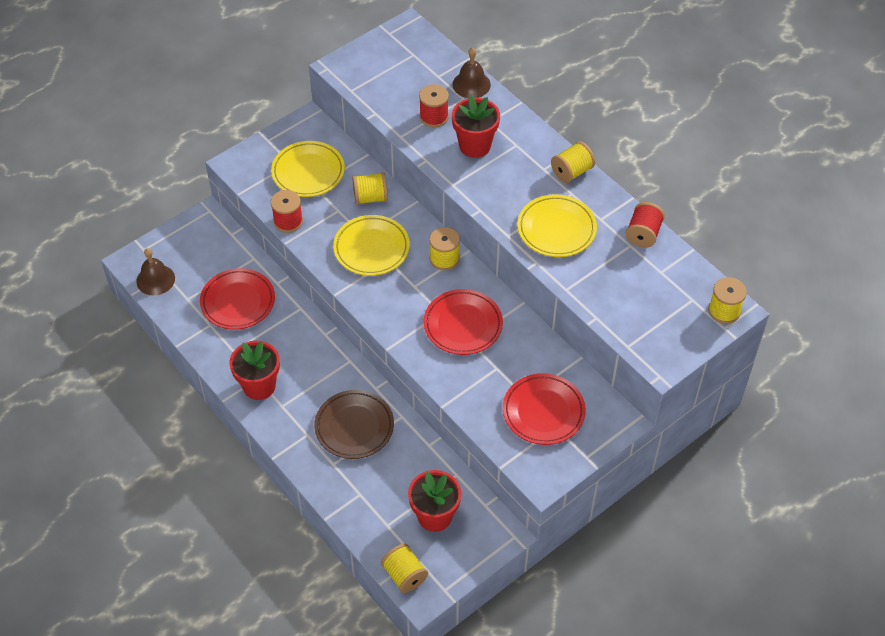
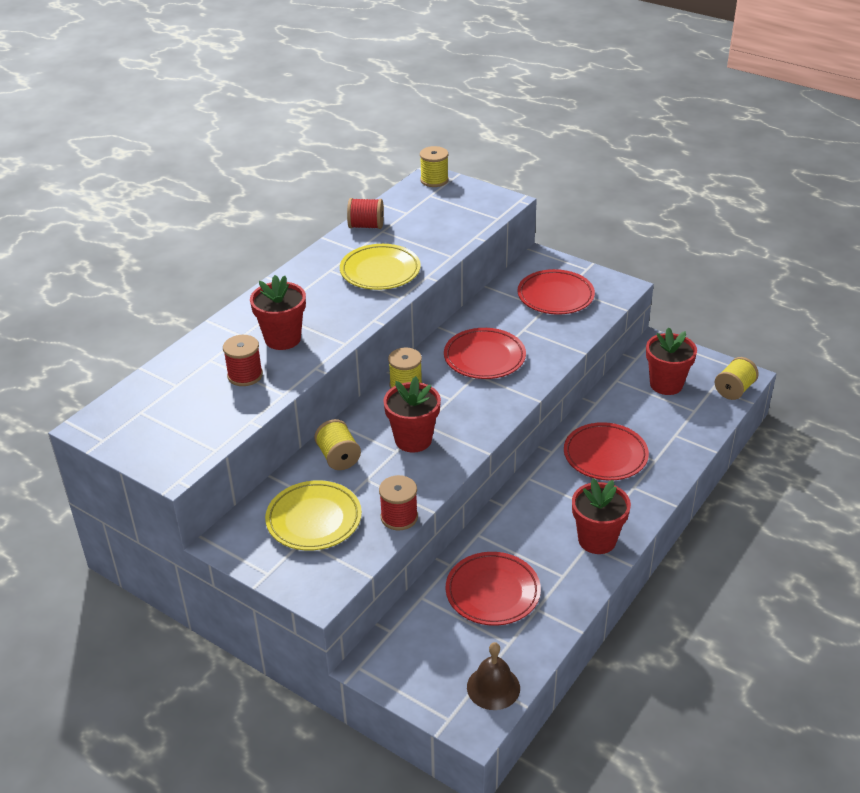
camera: 105 degrees left, 15 degrees down
(354, 427) = (605, 455): brown plate -> red plate
(371, 248) = (413, 440): yellow plate -> red flower pot
(471, 84) = (185, 358): brown bell -> none
(571, 172) = (300, 274): yellow spool -> none

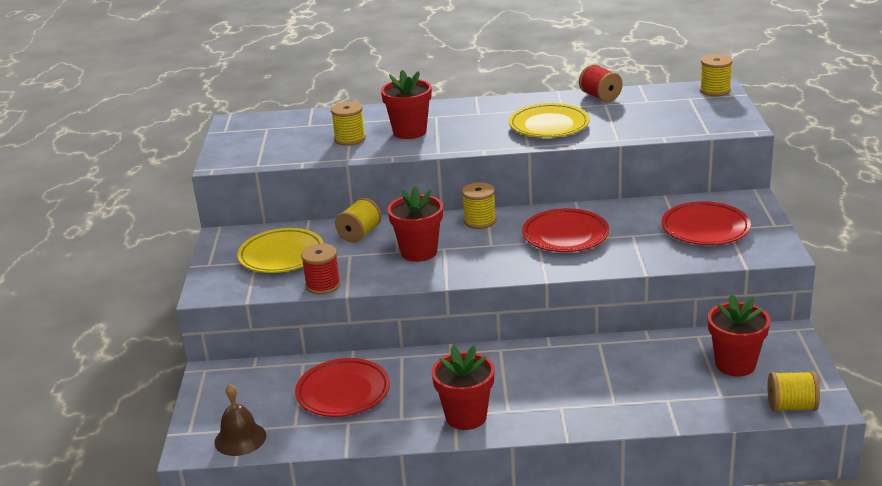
camera: 55 degrees right, 10 degrees down
(245, 375) = (350, 139): red spool -> yellow spool
(605, 455) = (582, 374): red plate -> none

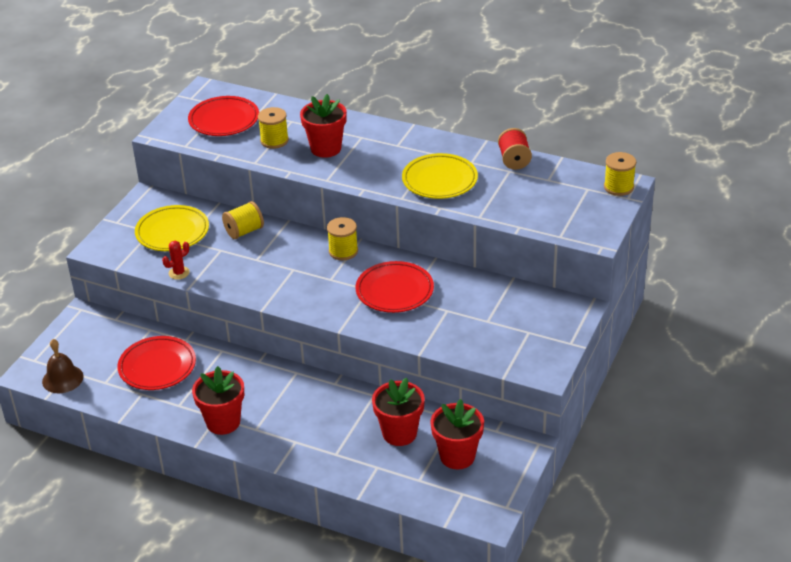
camera: 25 degrees right, 10 degrees up
(323, 285) = (179, 273): red spool -> red cactus
(419, 252) = (272, 266): red flower pot -> red flower pot (399, 433)
(705, 229) = (510, 325): red plate -> red plate (224, 120)
(791, 407) = (462, 511): yellow spool -> none

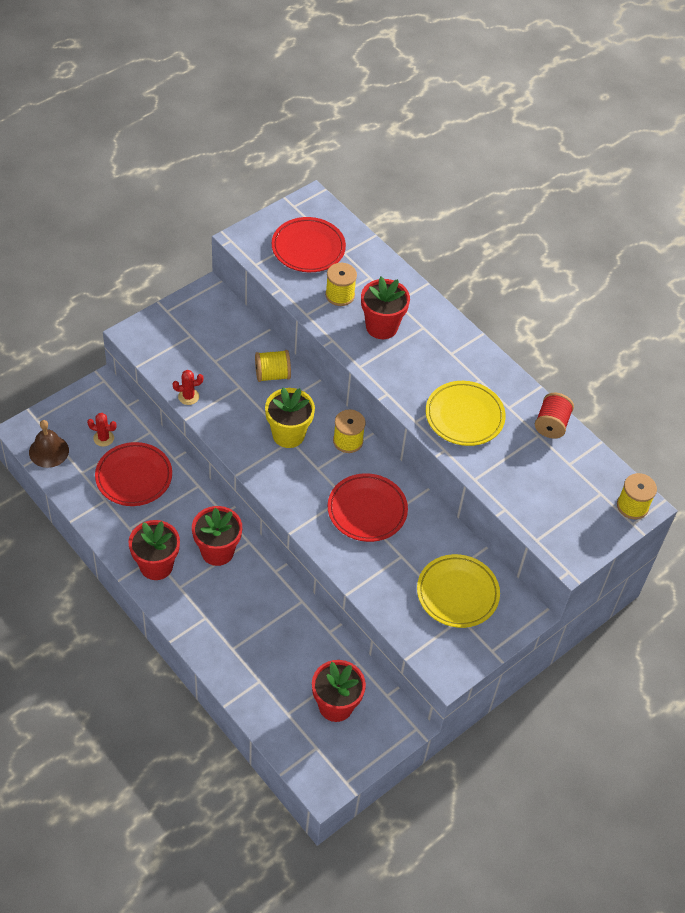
camera: 20 degrees right, 15 degrees up
(109, 350) = (103, 438): none -> red cactus
(172, 232) = (209, 346): yellow plate -> yellow plate (457, 593)
(288, 266) = (288, 434): none -> yellow flower pot
(399, 433) = (300, 655): red flower pot -> red flower pot (217, 551)

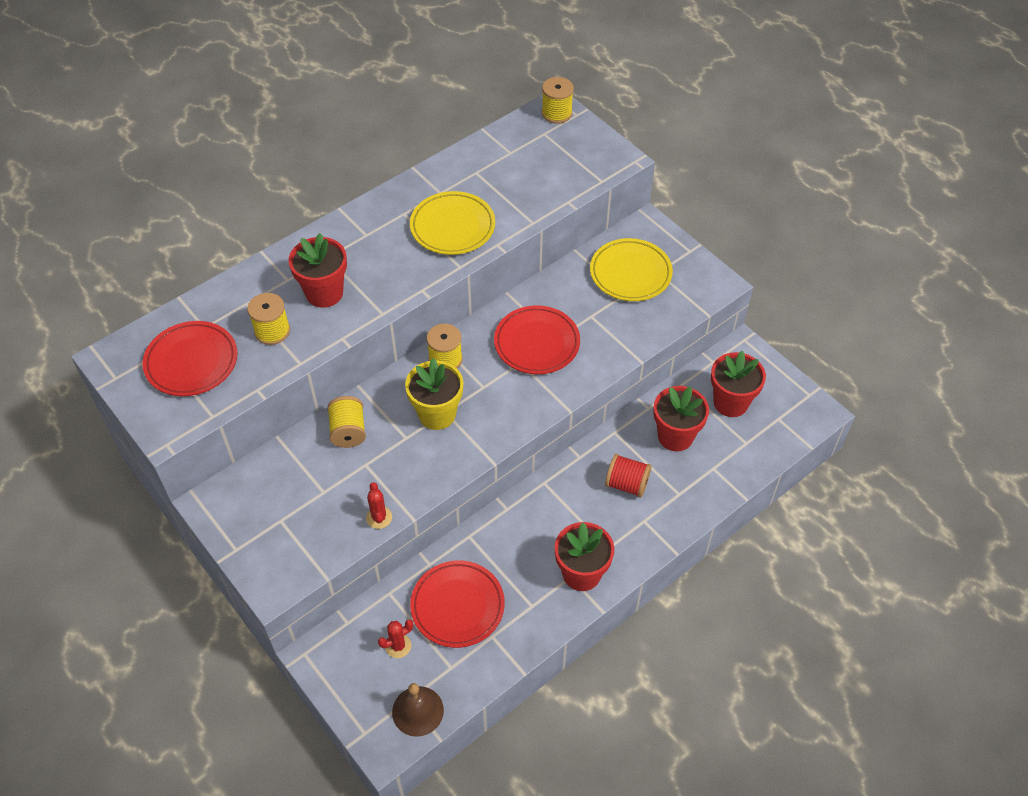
camera: 85 degrees left, 0 degrees up
(103, 438) = (398, 646): red cactus -> red cactus turned 45 degrees clockwise
(217, 551) = (558, 512): red flower pot -> red flower pot (675, 436)
(551, 424) = (462, 162): red spool -> red spool (627, 484)

